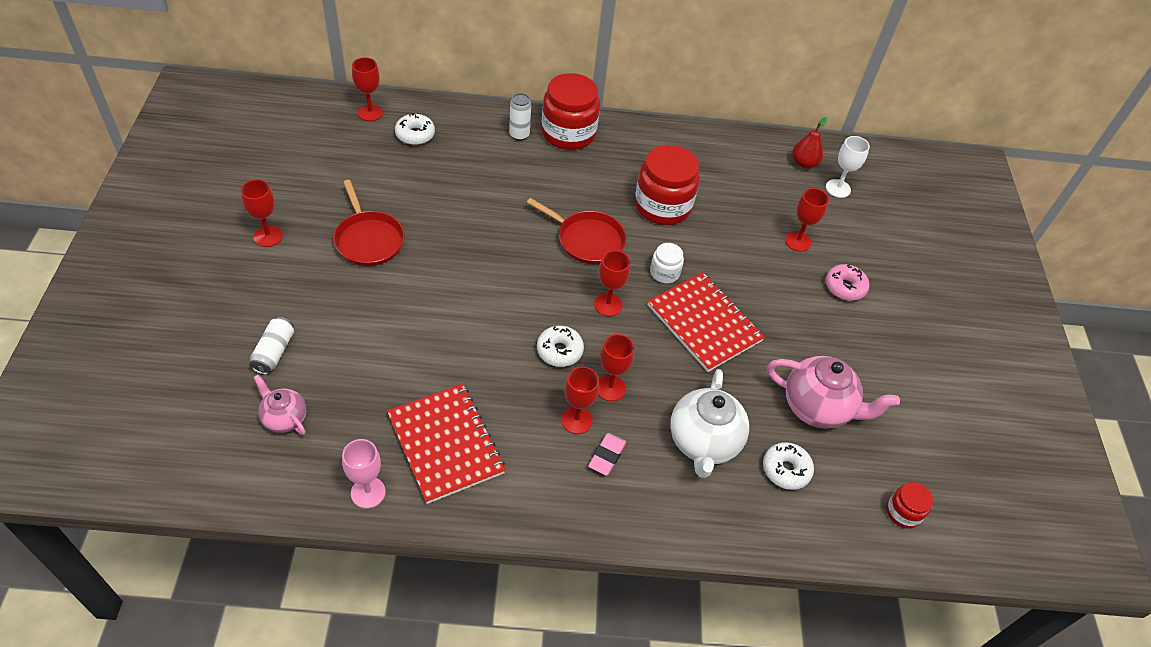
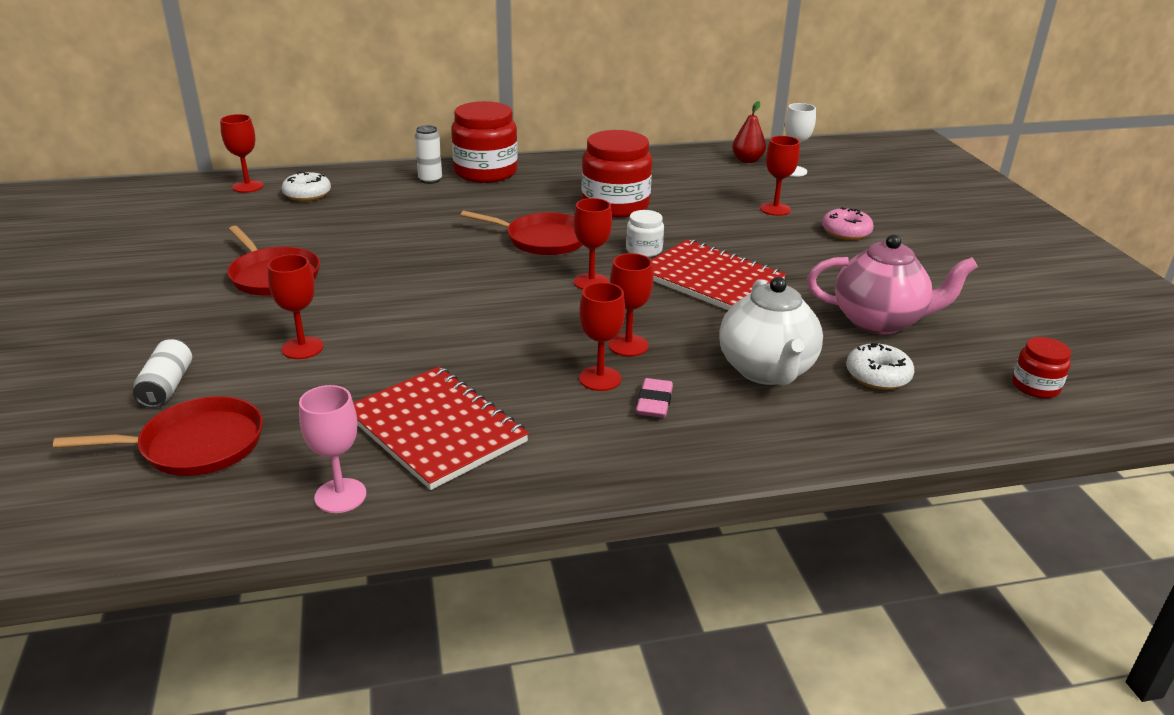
camera: 10 degrees left, 20 degrees down
(268, 236) = (138, 291): red goblet -> red goblet (302, 348)
(284, 418) = (195, 445): pink teapot -> red pan
(559, 351) = (550, 326): white donut -> none

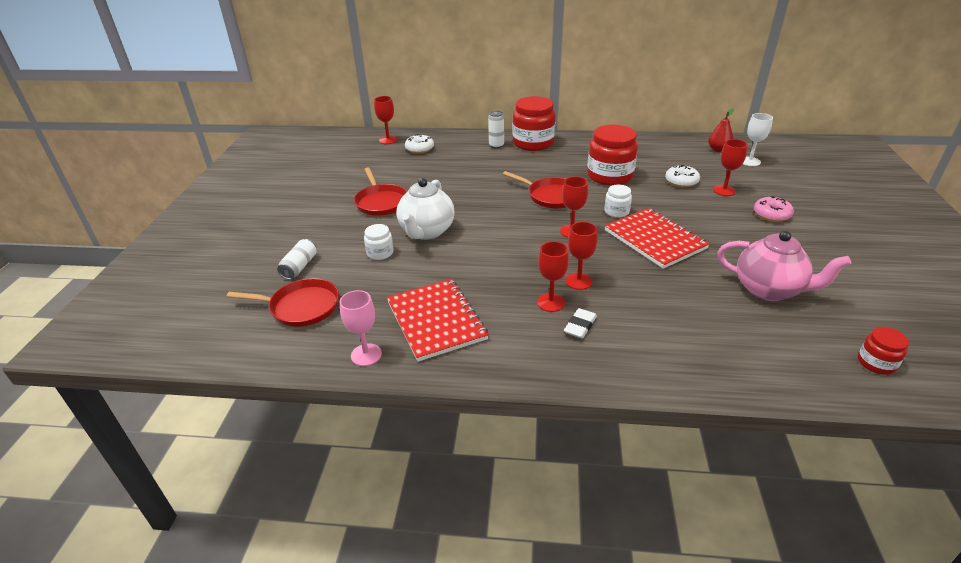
camera: 20 degrees right, 5 degrees up
(302, 348) = (380, 253): red goblet -> white jar
(654, 403) = (580, 326): pink eraser -> white eraser
(766, 371) = (667, 315): white teapot -> white teapot (426, 232)
(877, 376) = (750, 333): white donut -> white donut (681, 181)

